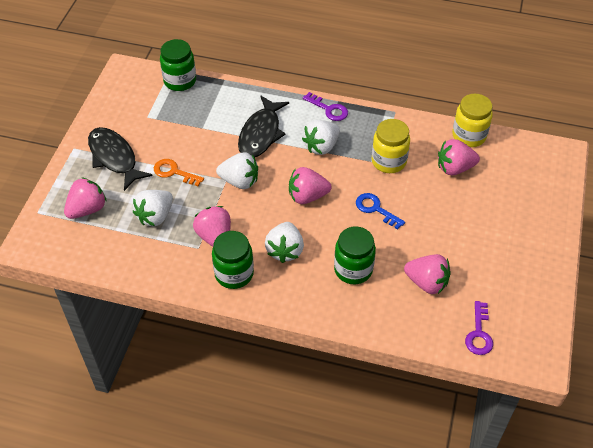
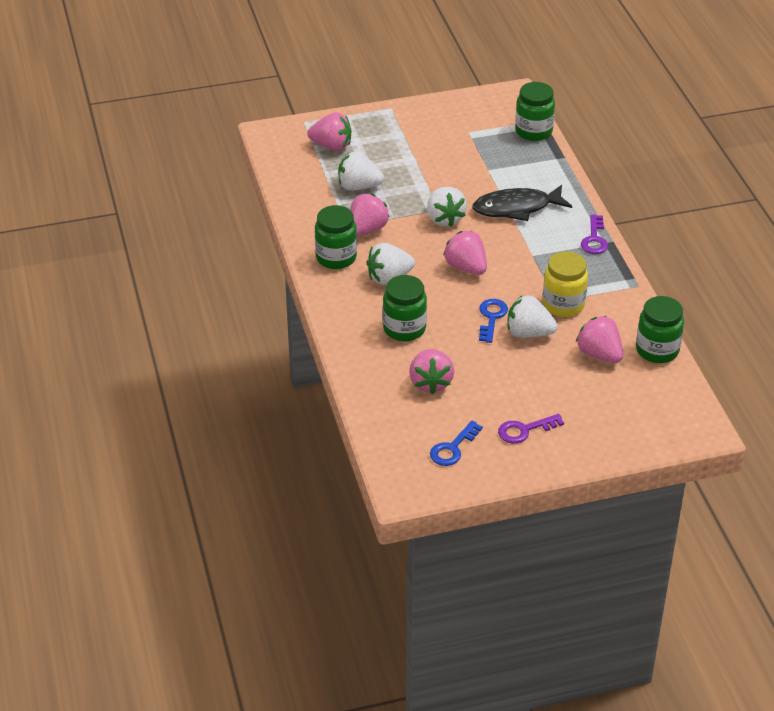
camera: 60 degrees right, 10 degrees down
(114, 158) = (402, 135): black fish -> none
(174, 172) = (418, 176): orange key -> none
(321, 146) = (539, 253): white strawberry -> white strawberry (529, 333)
(469, 136) = (657, 350): yellow jar -> green jar
(479, 333) = (400, 437): purple key -> purple key (524, 430)
(508, 304) = (453, 448): none -> blue key

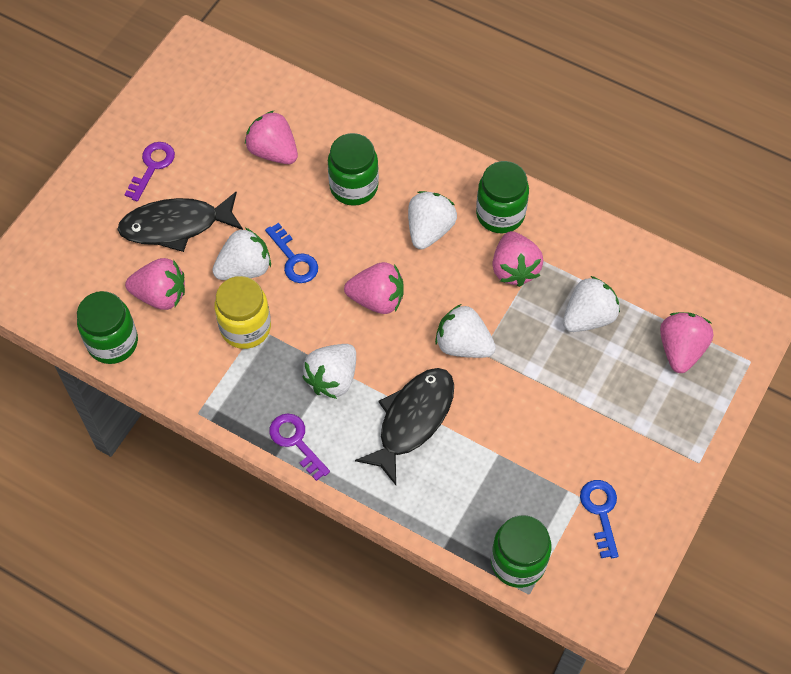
camera: 135 degrees right, 20 degrees up
(331, 146) = (680, 350): pink strawberry -> pink strawberry turned 135 degrees clockwise
(453, 448) = (193, 107): blue key -> blue key (601, 512)
(539, 251) = (332, 379): none -> white strawberry
(547, 385) = (176, 225): none -> black fish

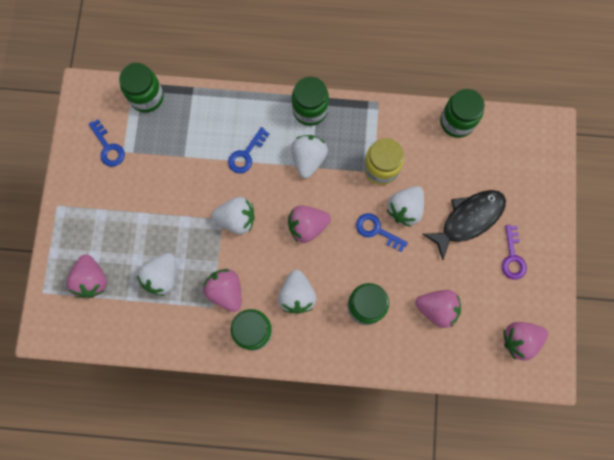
camera: 155 degrees right, 15 degrees up
(161, 295) = (447, 166): pink strawberry -> pink strawberry (519, 340)
(296, 442) = (310, 110): purple key -> green jar
(412, 420) = (246, 154): black fish -> blue key

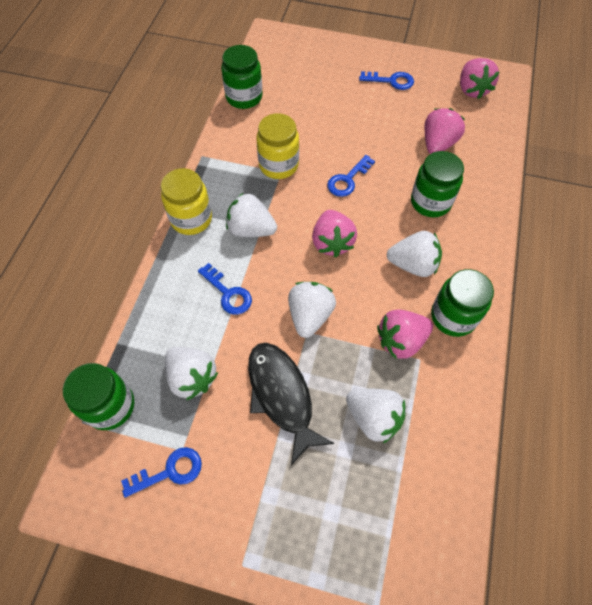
camera: 80 degrees left, 15 degrees down
(92, 280) = (367, 520): pink strawberry -> none
(310, 110) = (191, 219): green jar -> yellow jar
(405, 209) = (328, 152): white strawberry -> white strawberry (192, 377)
(468, 219) = (348, 106): black fish -> black fish (282, 396)
(512, 257) = (391, 81): purple key -> blue key

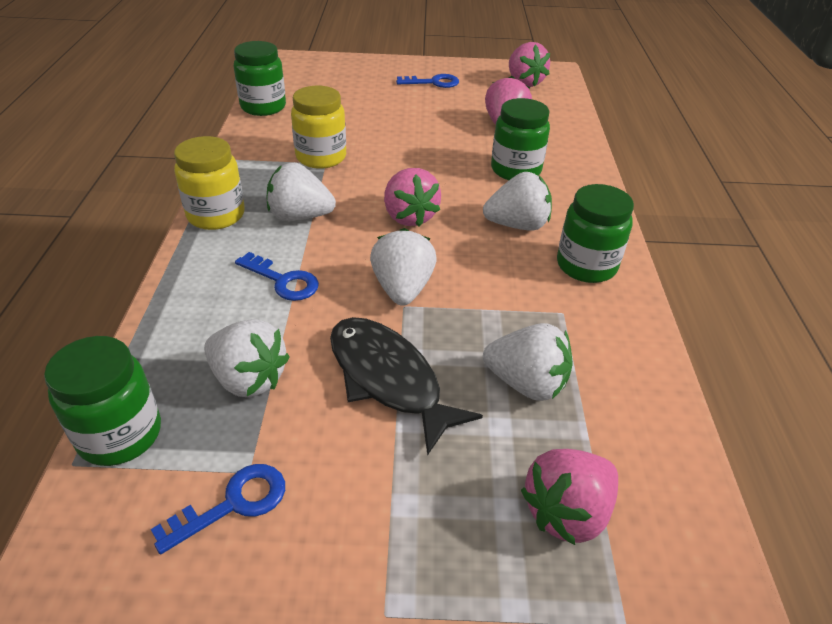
camera: 15 degrees left, 20 degrees down
(348, 180) = (410, 161): blue key -> none
(401, 341) = (531, 297): pink strawberry -> pink strawberry (567, 512)

